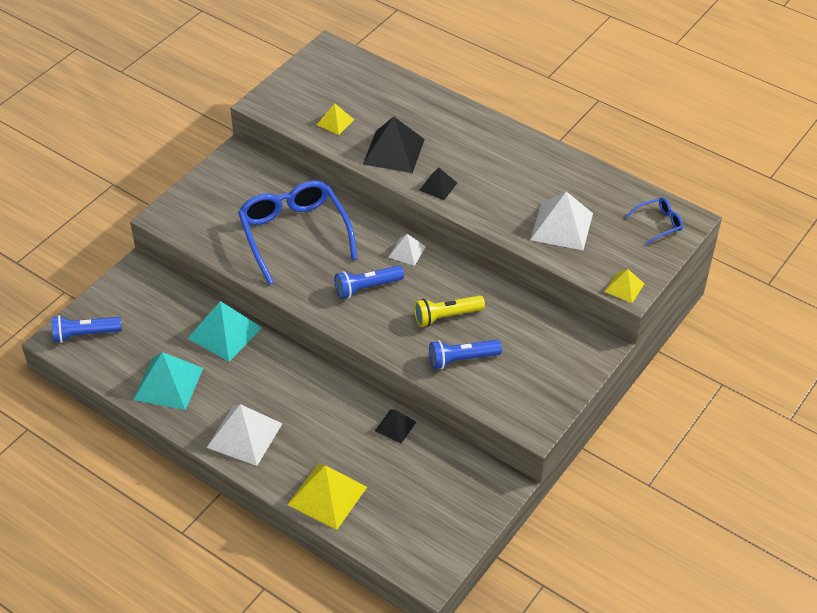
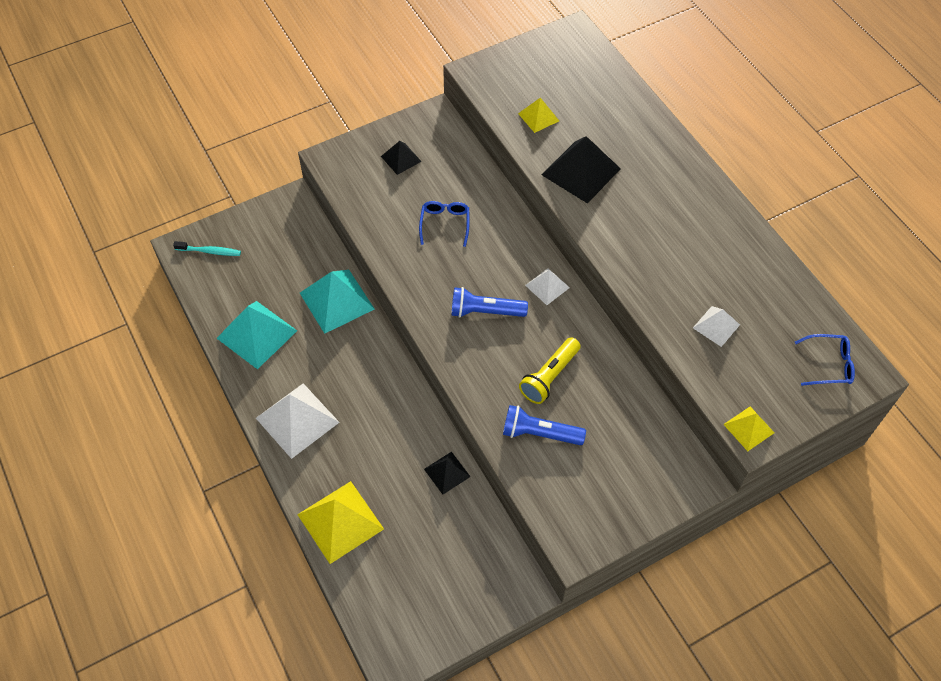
camera: 25 degrees right, 10 degrees up
(84, 334) = (210, 251): blue flashlight -> turquoise toothbrush
(294, 234) = (445, 224): blue glasses -> blue glasses, size x0.45
(438, 186) = (606, 229): black pyramid -> black pyramid (401, 159)
(446, 316) = (549, 376): yellow flashlight -> yellow flashlight turned 60 degrees counterclockwise
(561, 226) = (716, 326): white pyramid -> white pyramid, size x0.55

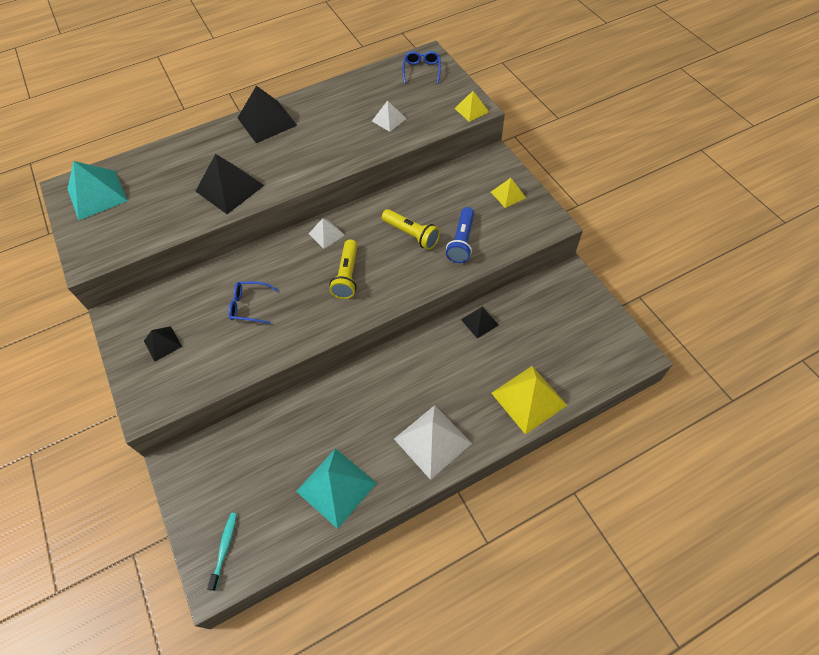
camera: 85 degrees left, 0 degrees up
(337, 301) = (305, 414): turquoise pyramid -> turquoise pyramid (97, 194)
(485, 311) = (347, 276): blue flashlight -> yellow flashlight
(538, 117) = (160, 215): yellow pyramid -> yellow pyramid (508, 194)
(698, 193) = (267, 121): none -> black pyramid

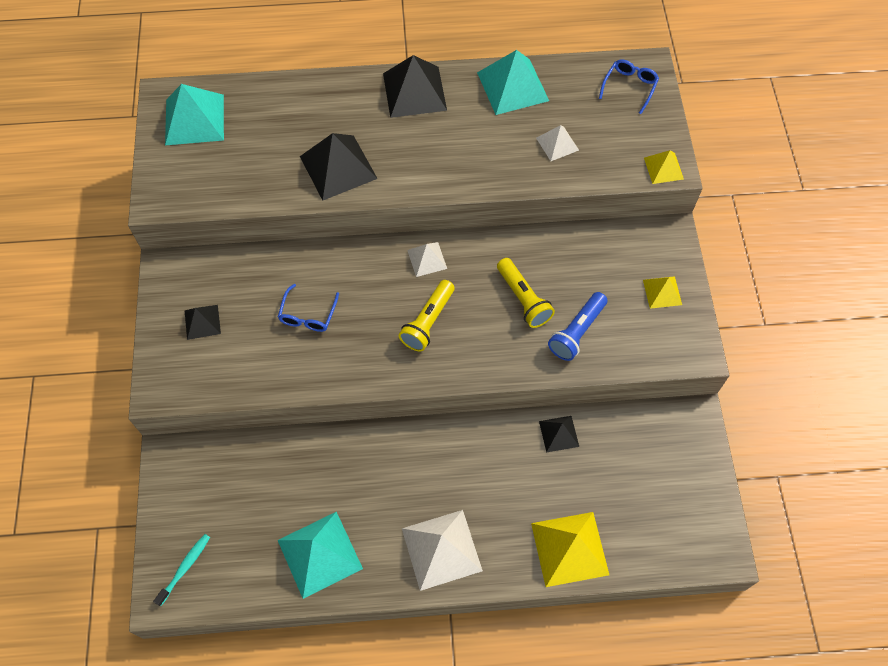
camera: 20 degrees right, 5 degrees up
(249, 306) = (308, 315): blue glasses -> blue glasses turned 105 degrees counterclockwise
(339, 95) = (513, 86): none -> turquoise pyramid

